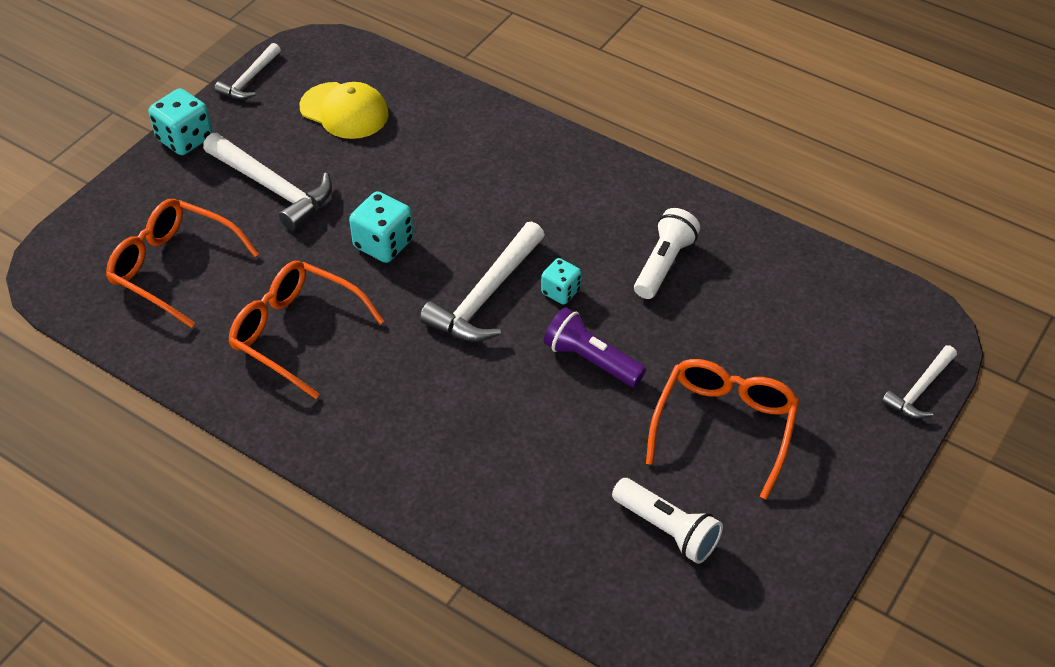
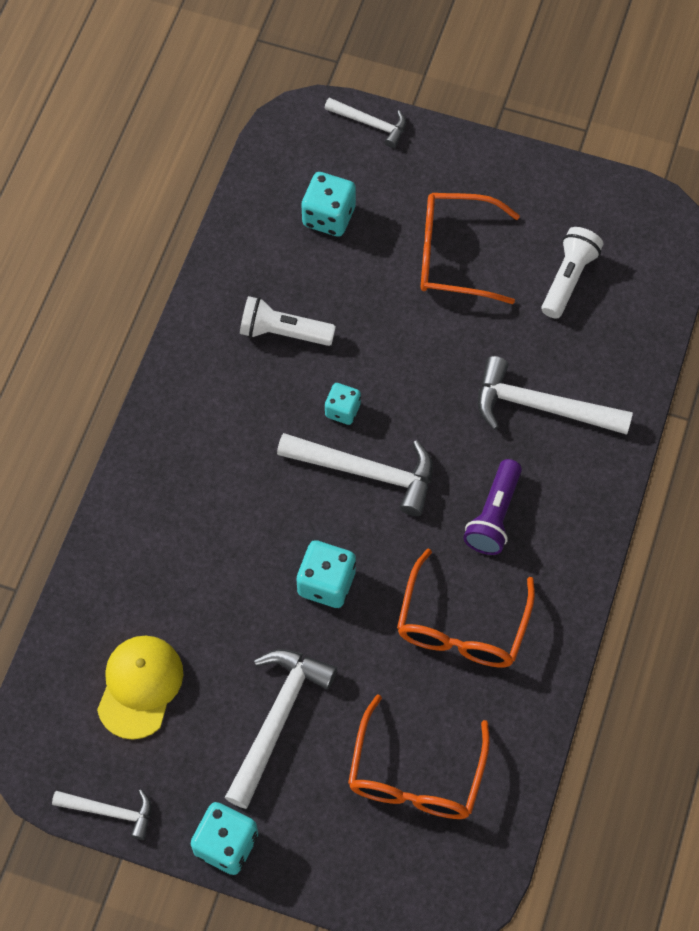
camera: 105 degrees left, 15 degrees up
(509, 459) = (541, 407): none -> white hammer
(591, 360) = (415, 368): purple flashlight -> purple flashlight (494, 516)
(798, 327) = (328, 216): none -> turquoise dice

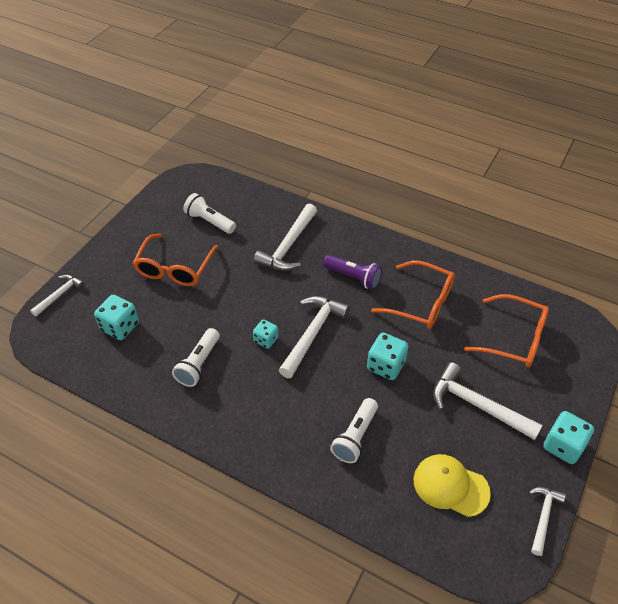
camera: 80 degrees left, 15 degrees down
(198, 555) = (355, 437): none -> white flashlight

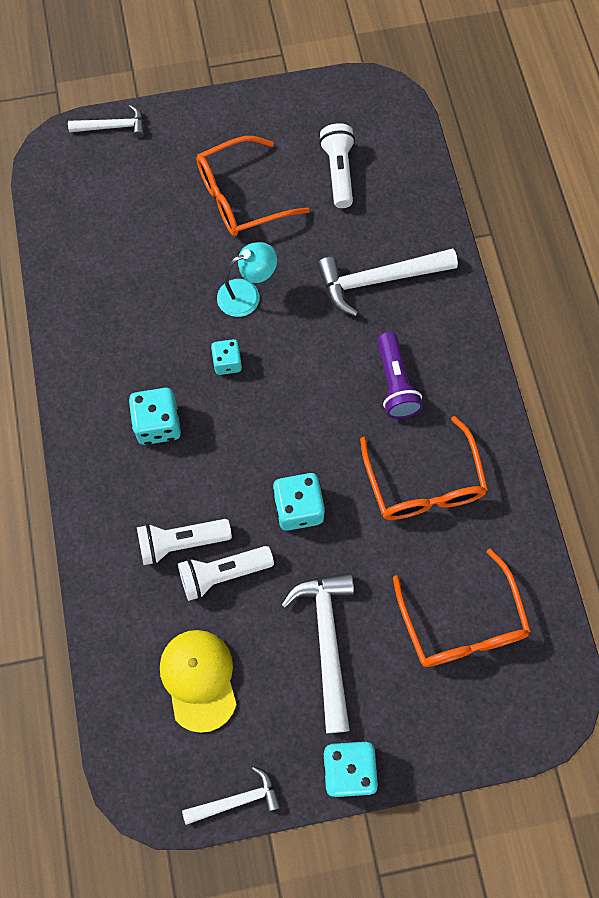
camera: 50 degrees right, 20 degrees up
(120, 327) = (123, 215): turquoise dice -> turquoise dice (158, 424)
(198, 364) = (142, 325): white flashlight -> white flashlight (222, 574)
(235, 304) = (247, 294): none -> turquoise lamp
(312, 333) = (276, 402): white hammer -> none

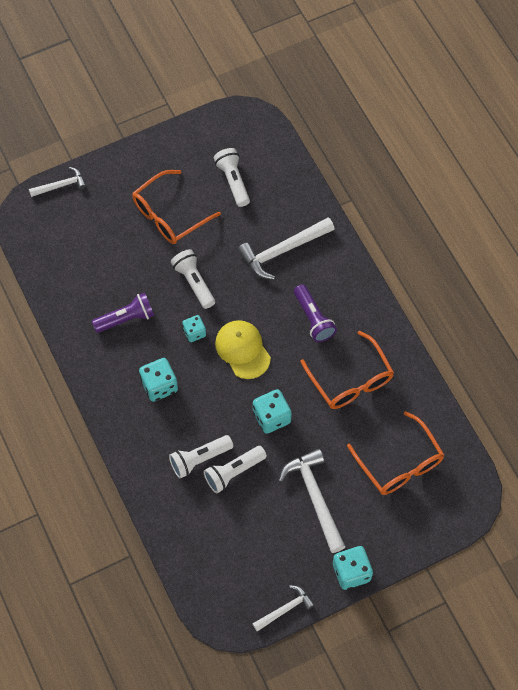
camera: 15 degrees left, 5 degrees down
(142, 321) = (126, 318): none -> purple flashlight
(199, 679) = (238, 542): yellow cap -> yellow cap (242, 350)
(247, 294) = (194, 282): turquoise lamp -> white flashlight

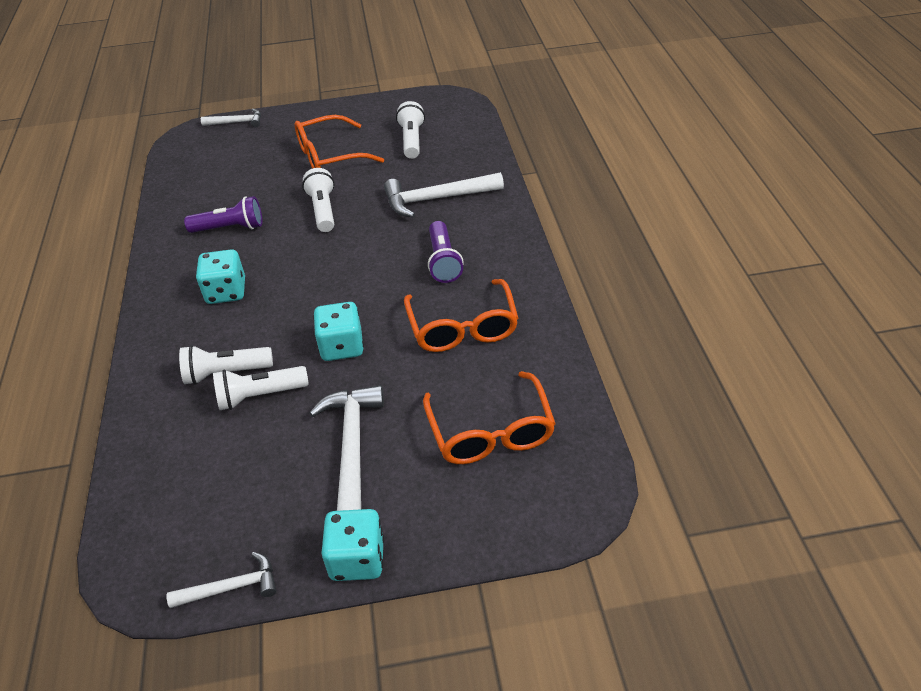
camera: 20 degrees right, 20 degrees down
(194, 332) = (297, 251): turquoise dice -> none
(242, 350) = (343, 276): yellow cap -> none

